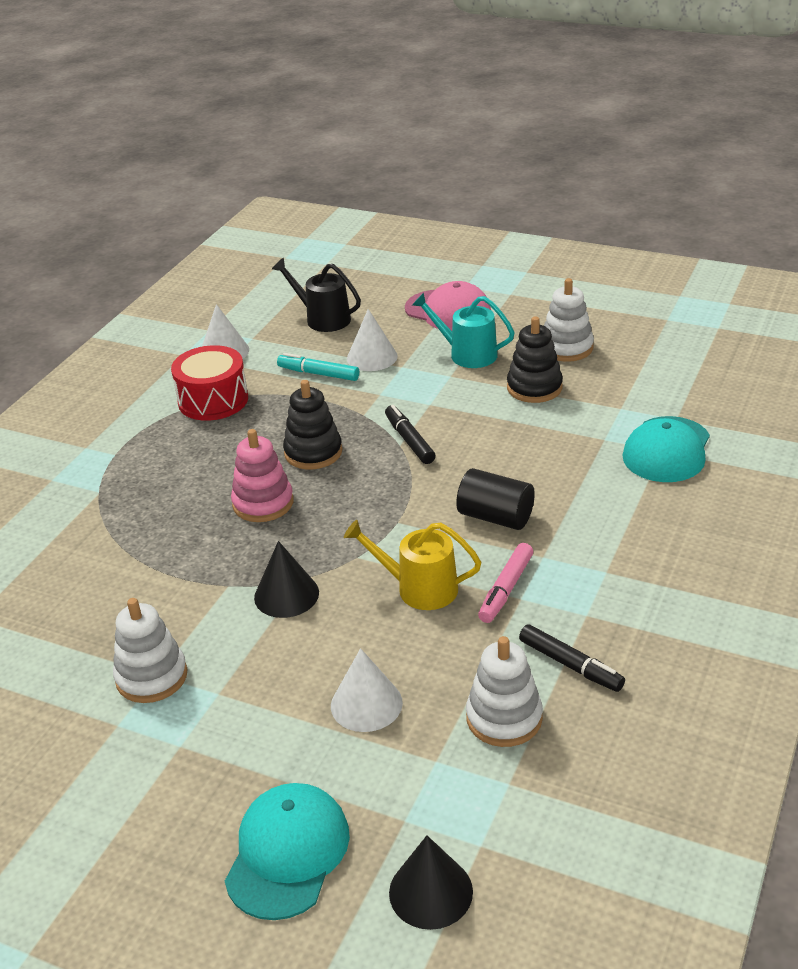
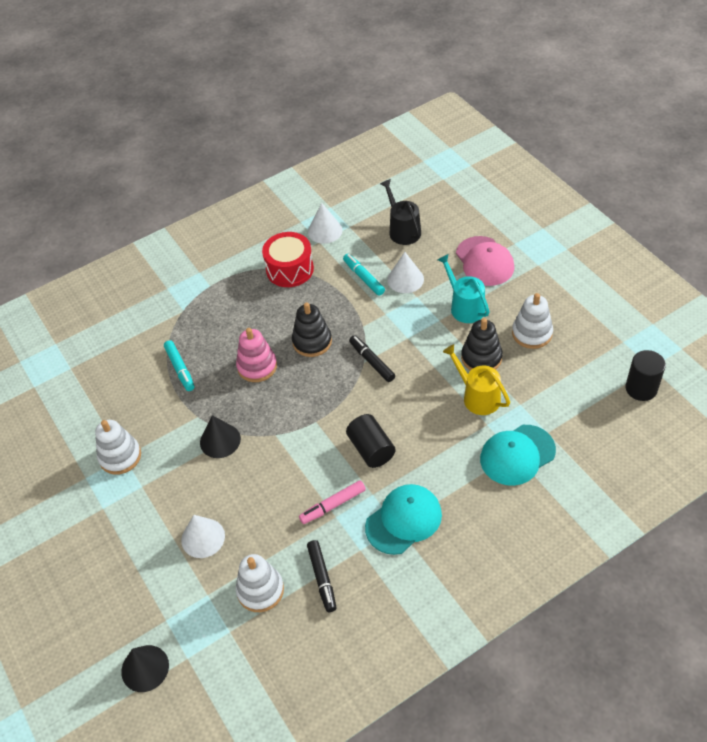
camera: 35 degrees right, 15 degrees up
(153, 549) = (180, 368): none -> turquoise marker
(287, 853) = (102, 603): turquoise cap -> turquoise cap (403, 520)
(409, 440) = (372, 362): black marker -> black marker turned 45 degrees counterclockwise
(419, 588) = (289, 477): yellow watering can -> yellow watering can (477, 397)
(728, 346) = (641, 388): none -> black cylinder

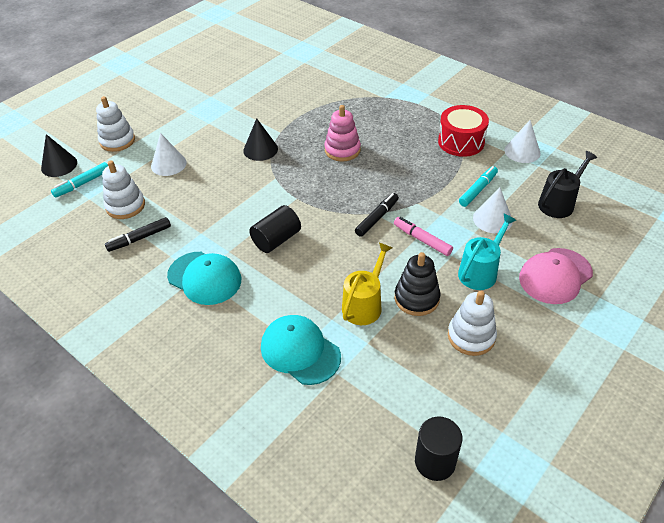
camera: 70 degrees right, 5 degrees down
(120, 456) = (232, 106): white stacking toy -> white stacking toy (117, 141)
(180, 368) = (324, 111): turquoise marker -> turquoise marker (82, 184)
(312, 342) = (383, 175): black stacking toy -> none
(333, 505) = (212, 228): pink marker -> pink marker (422, 240)

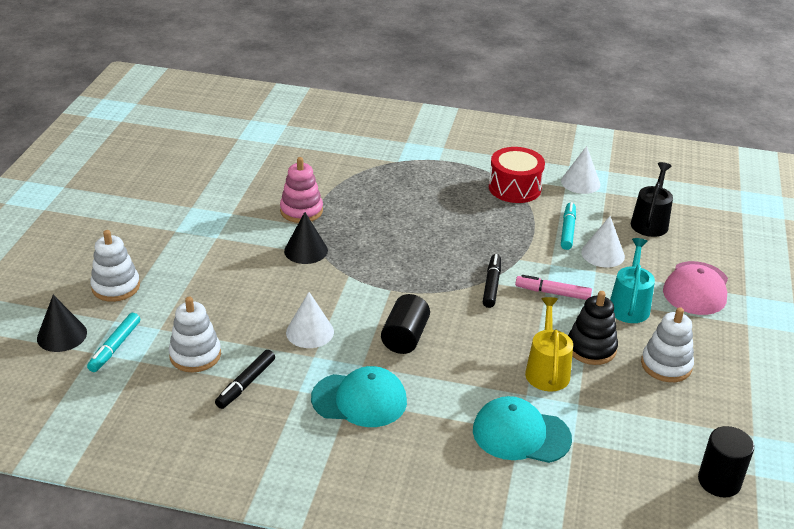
camera: 30 degrees left, 10 degrees down
(168, 164) = (208, 295): white cone -> white cone (310, 332)
(342, 150) = (399, 227): pink stacking toy -> pink stacking toy (301, 211)

